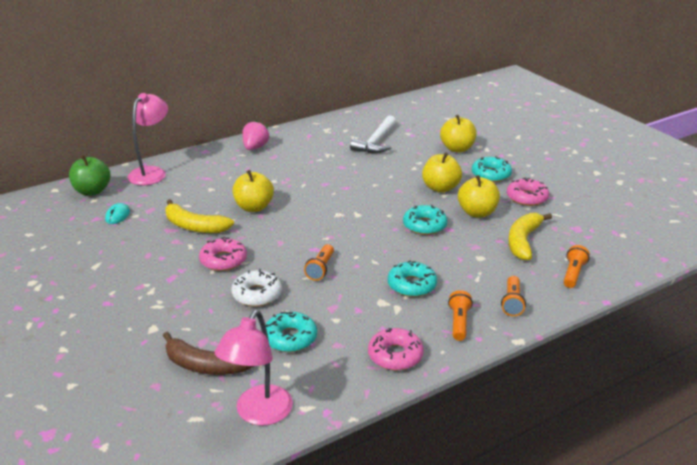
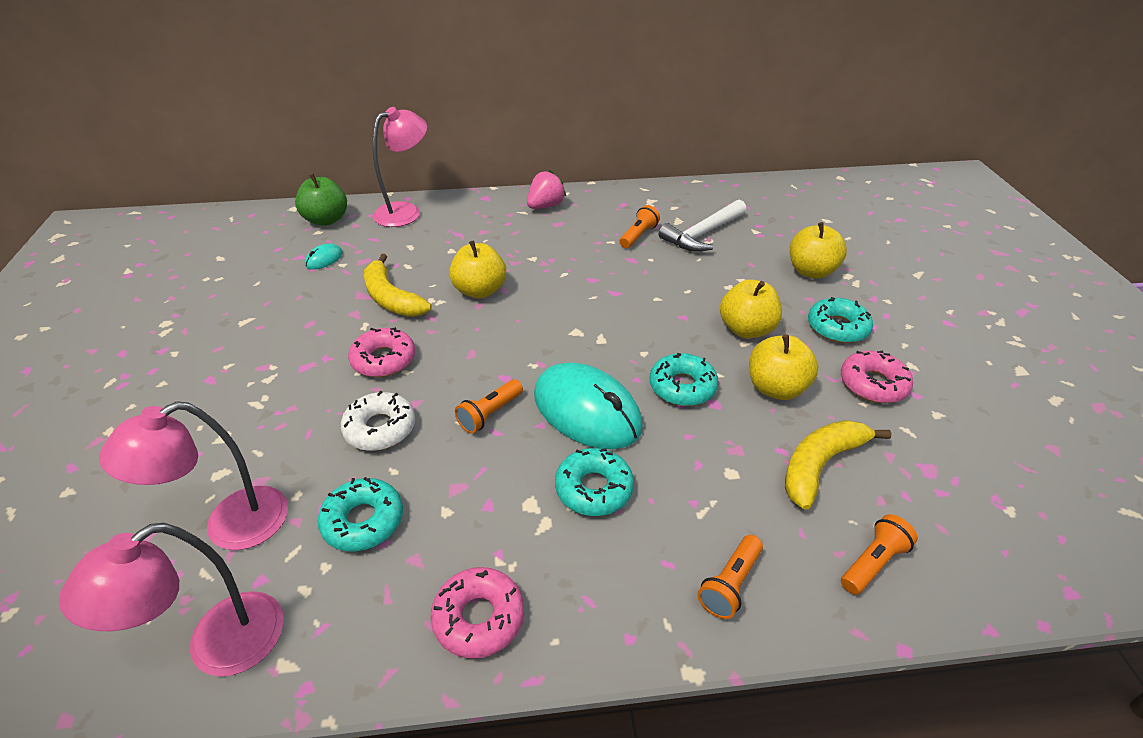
camera: 25 degrees right, 10 degrees up
(207, 365) = (230, 526): brown banana -> pink lamp
(378, 251) = (586, 411): none -> turquoise mouse
(459, 322) = (618, 591): orange flashlight -> orange flashlight (638, 236)

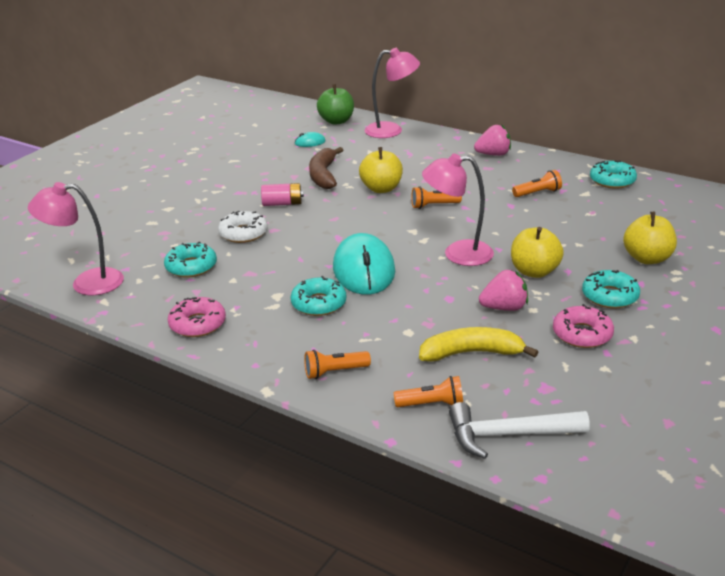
camera: 40 degrees right, 10 degrees down
(230, 526) = (134, 244): pink lamp -> pink lamp (458, 253)
(383, 359) = (282, 203): pink donut -> pink battery
(391, 298) = (323, 175): yellow banana -> brown banana
(490, 414) = (307, 250): orange flashlight -> orange flashlight (434, 205)
(682, 387) = (440, 282): turquoise donut -> turquoise donut (612, 181)
(702, 234) = (592, 207): white hammer -> white hammer (508, 435)
(776, 388) = (504, 308): yellow apple -> pink strawberry

